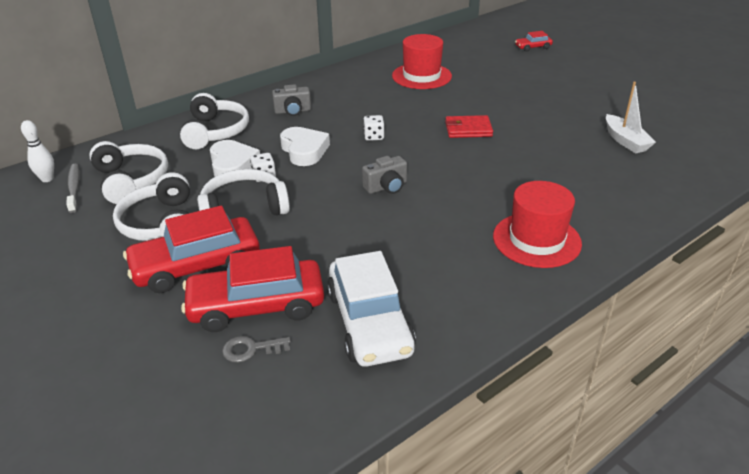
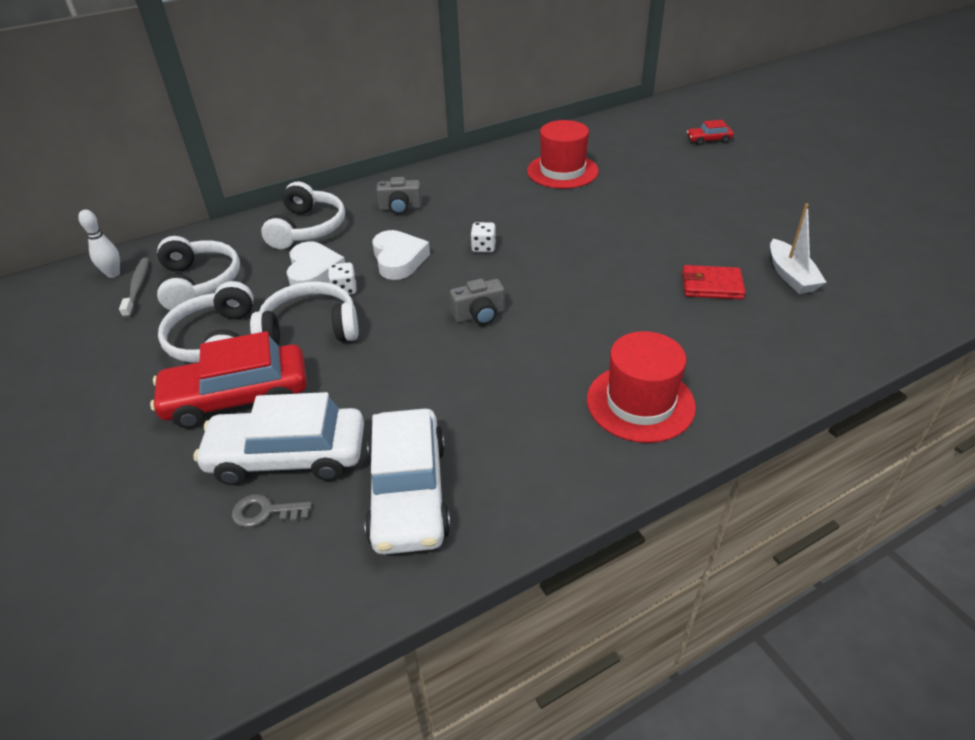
camera: 10 degrees right, 5 degrees up
(256, 306) = (288, 456): red car -> white car
(468, 129) = (598, 246): red wallet -> red wallet (711, 285)

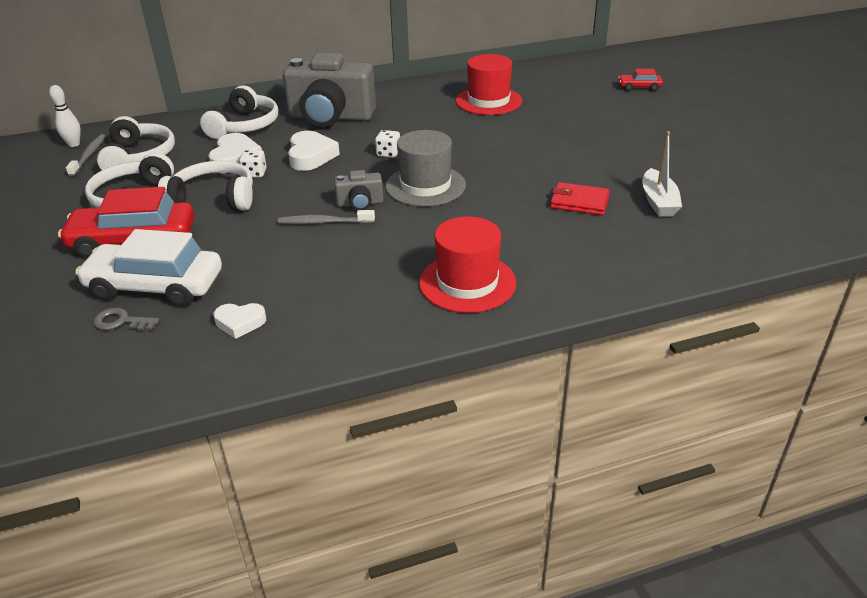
camera: 10 degrees right, 5 degrees down
(400, 208) = (330, 117): grey camera -> grey camera, size x2.22
(409, 492) = (240, 323): white car -> white heart
(450, 344) = (324, 222): none -> grey toothbrush
(541, 284) = (425, 186): none -> grey hat

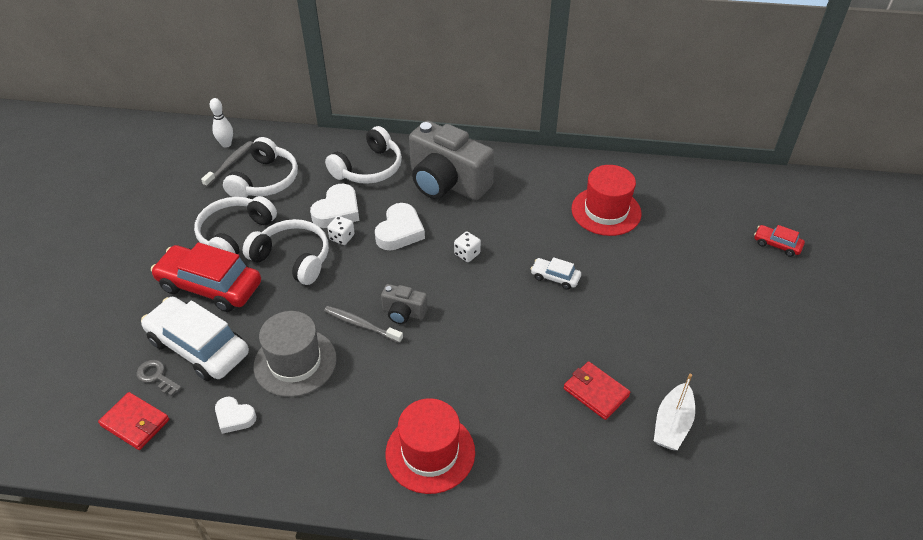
camera: 25 degrees right, 10 degrees up
(122, 363) = (135, 423): none -> red wallet
(425, 186) = (472, 312): grey hat -> grey hat (295, 362)
(481, 147) = (555, 277): none -> white car

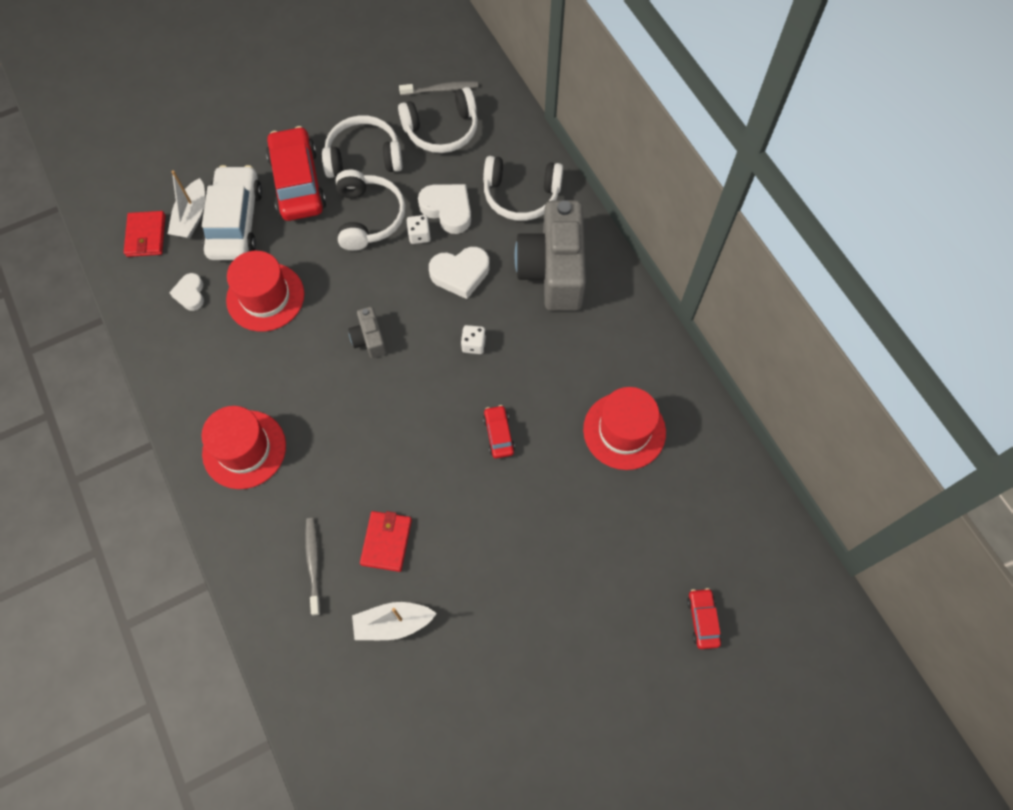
camera: 55 degrees right, 20 degrees up
(156, 376) = (192, 217): grey key -> white boat
(226, 144) = (462, 68): white bowling pin -> none
(295, 362) = (265, 297): grey hat -> red hat
(337, 211) = (447, 210): white heart -> white heart turned 135 degrees counterclockwise
(361, 325) = (334, 316): grey toothbrush -> grey toothbrush (313, 564)
(555, 277) = (498, 434): white car -> red car

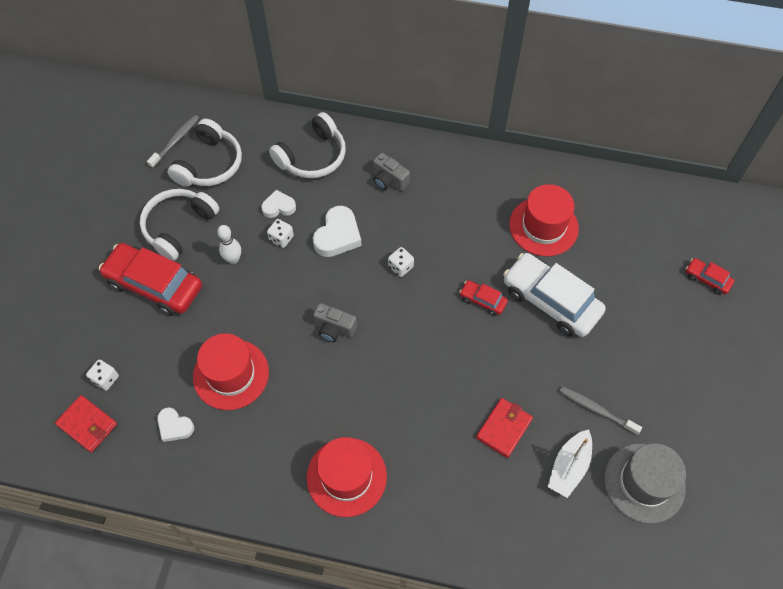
camera: 50 degrees left, 5 degrees down
(192, 217) = (105, 379): white boat -> white dice
(235, 222) = (143, 350): white car -> white car (551, 301)
(313, 564) = (481, 490): grey toothbrush -> grey toothbrush (596, 410)
(369, 217) = (233, 259): white headphones -> white bowling pin
(386, 542) = (504, 428): red wallet -> red wallet turned 75 degrees clockwise
(430, 702) = (644, 483): none -> grey hat
(447, 210) = (278, 207): white heart -> white heart, size x0.62
(553, 270) = (389, 180): grey camera -> grey camera, size x0.45

